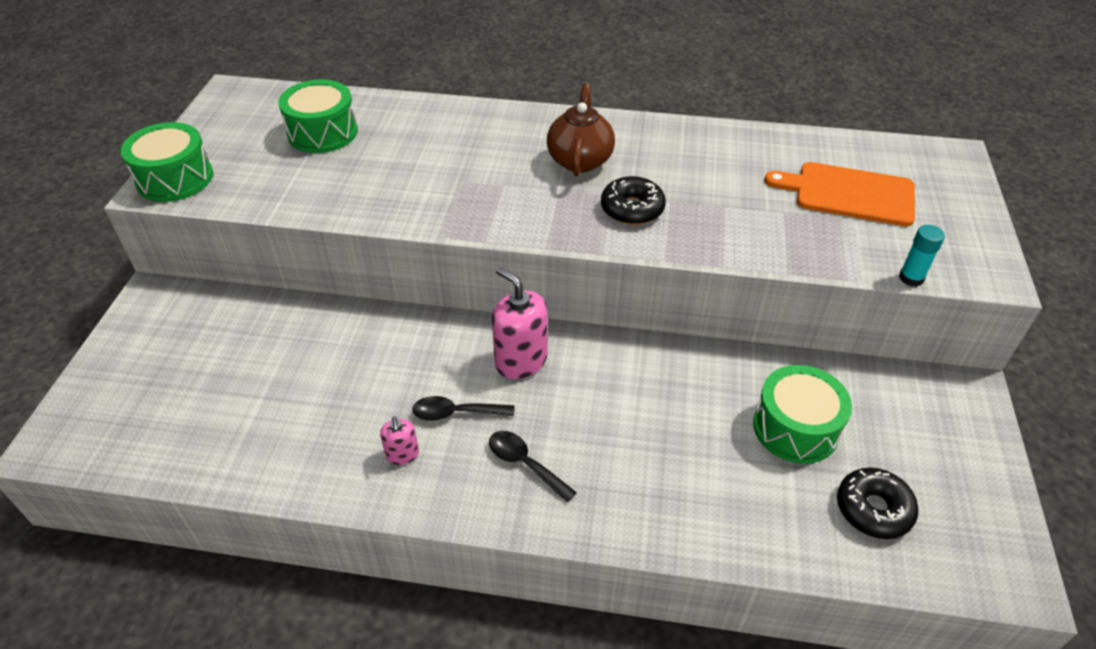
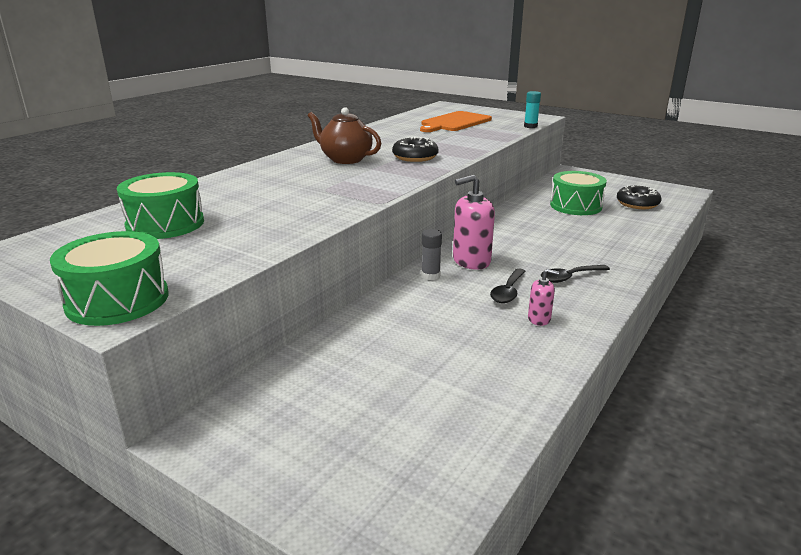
camera: 65 degrees left, 20 degrees down
(463, 338) = (430, 276): none -> grey glue stick

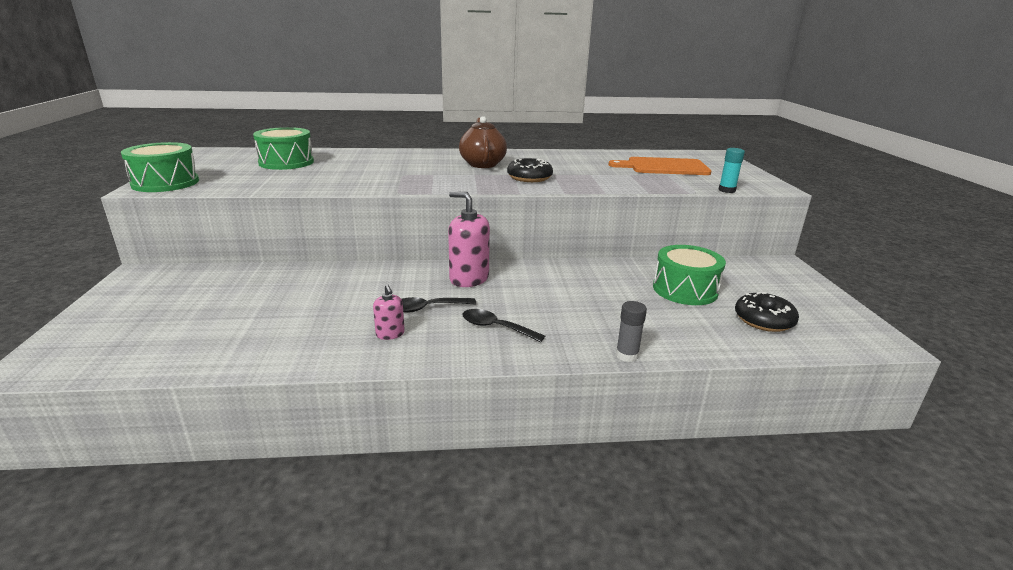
camera: 50 degrees right, 0 degrees up
(430, 276) = (419, 272): grey glue stick -> grey glue stick (627, 355)

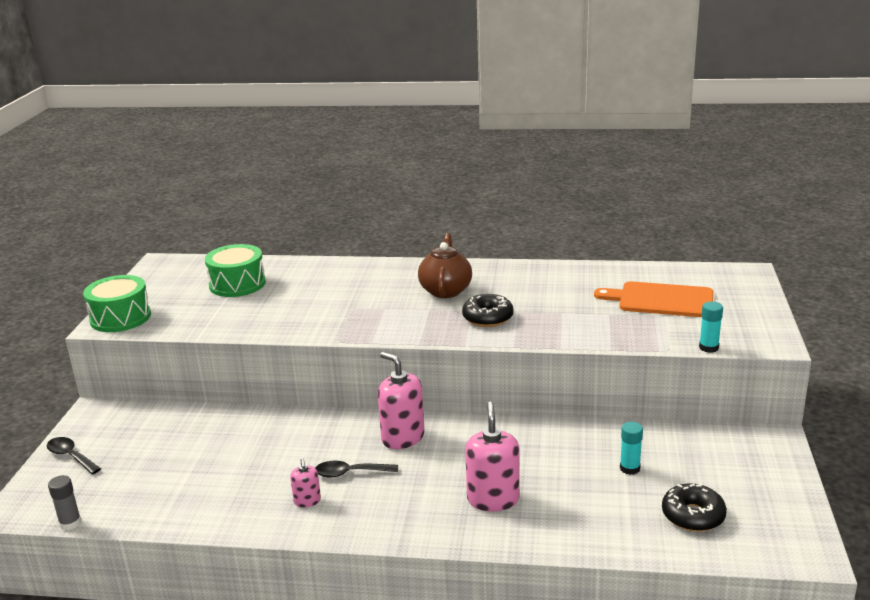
camera: 15 degrees right, 0 degrees up
(496, 327) = (408, 502): black spoon -> black spoon (71, 456)
(578, 320) = (493, 499): none -> pink soap dispenser
(627, 355) = (521, 545): grey glue stick -> grey glue stick (70, 523)
(685, 290) = (629, 468): green drum -> turquoise glue stick

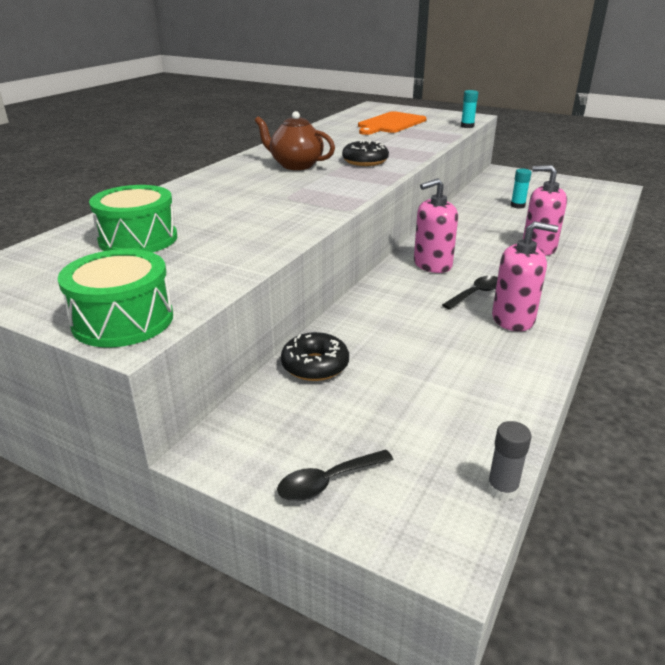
camera: 70 degrees left, 5 degrees up
(307, 501) = (513, 319): pink soap dispenser -> pink soap dispenser, size x1.91
(350, 473) = (476, 294): black spoon -> black spoon turned 150 degrees counterclockwise
(693, 515) = (575, 202): black donut -> black donut (315, 365)

